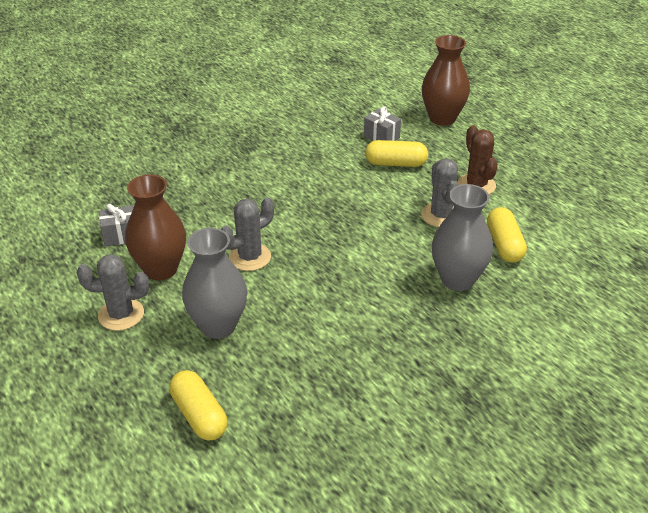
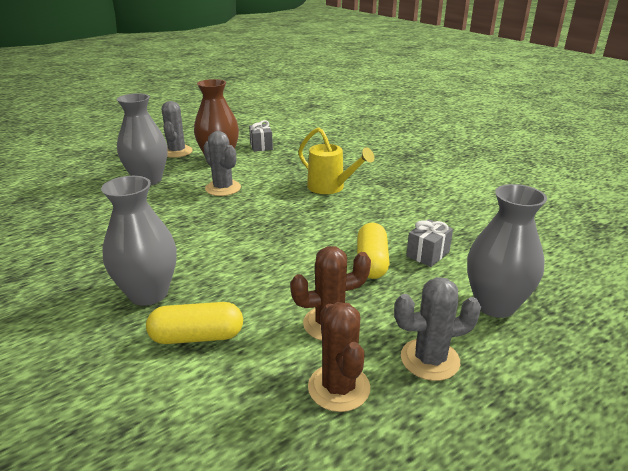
camera: 90 degrees right, 10 degrees down
(199, 415) = (66, 178): yellow capsule -> none
(256, 181) = (330, 188): none -> yellow watering can
(441, 215) = (266, 289): grey cactus -> grey cactus (430, 359)
(442, 118) = (495, 305): brown vase -> grey vase
(534, 183) = (339, 387): none -> brown cactus

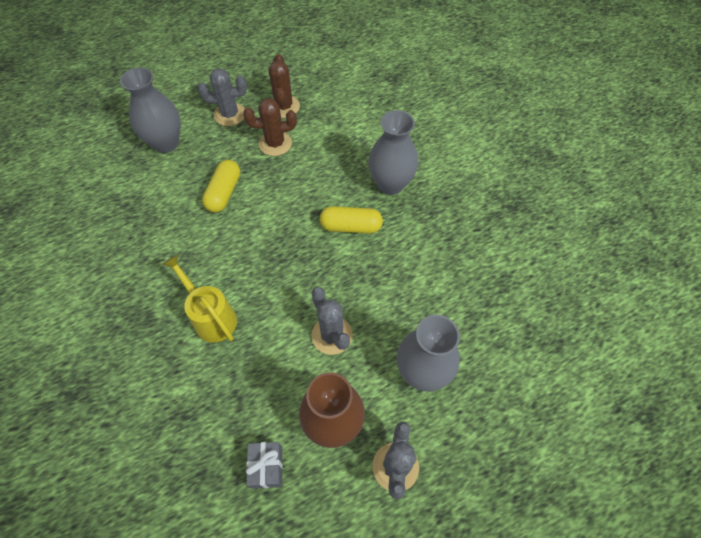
camera: 170 degrees left, 30 degrees up
(197, 336) = (356, 145): yellow capsule -> yellow capsule (351, 227)
(427, 254) = (176, 195): grey gift -> none

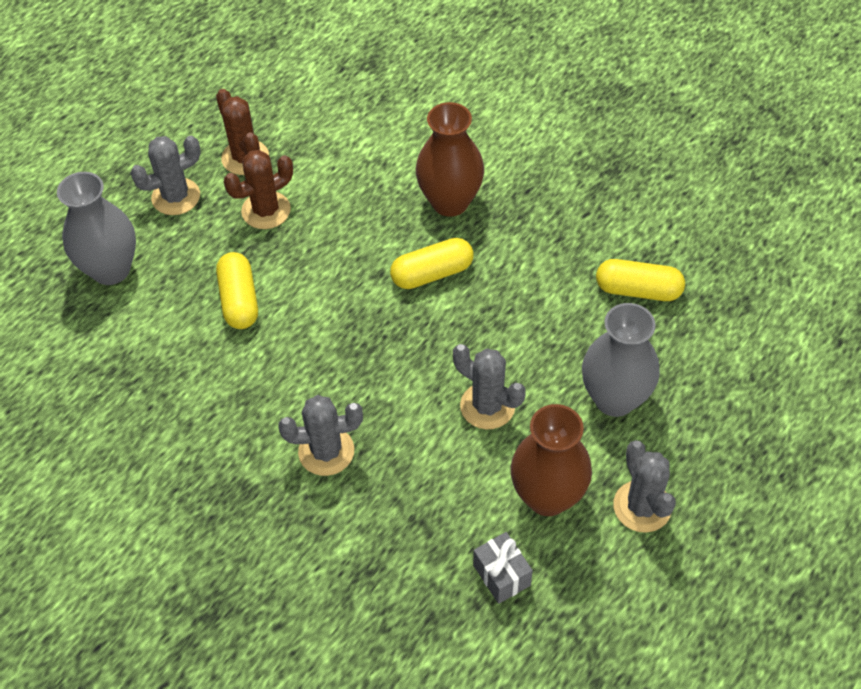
camera: 25 degrees left, 5 degrees down
(211, 317) = (326, 451): yellow watering can -> grey cactus
(390, 184) = (450, 202): grey vase -> brown vase
(483, 299) = (638, 290): none -> yellow capsule

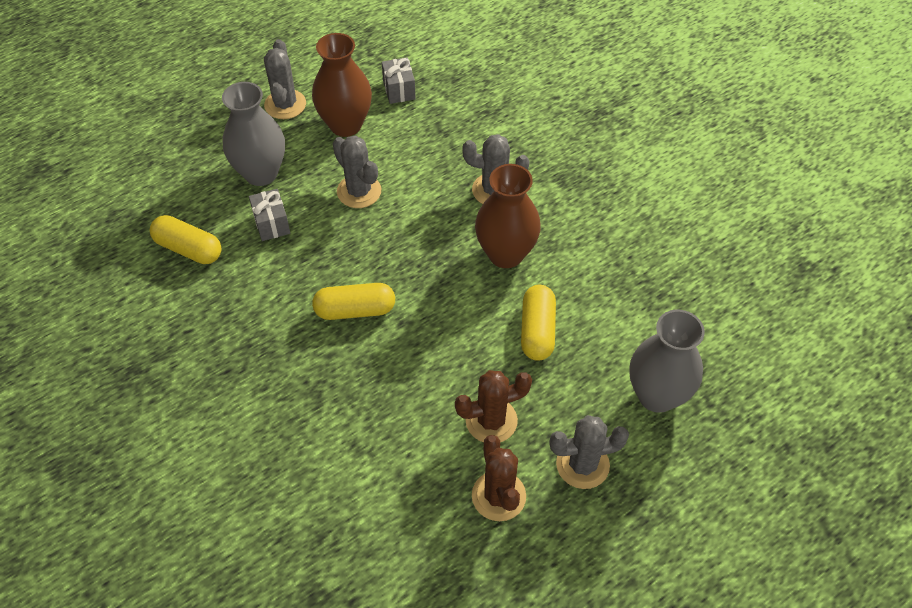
camera: 165 degrees left, 0 degrees up
(450, 202) = (306, 379): brown vase -> brown vase (505, 254)
(566, 340) = (271, 224): none -> grey gift

